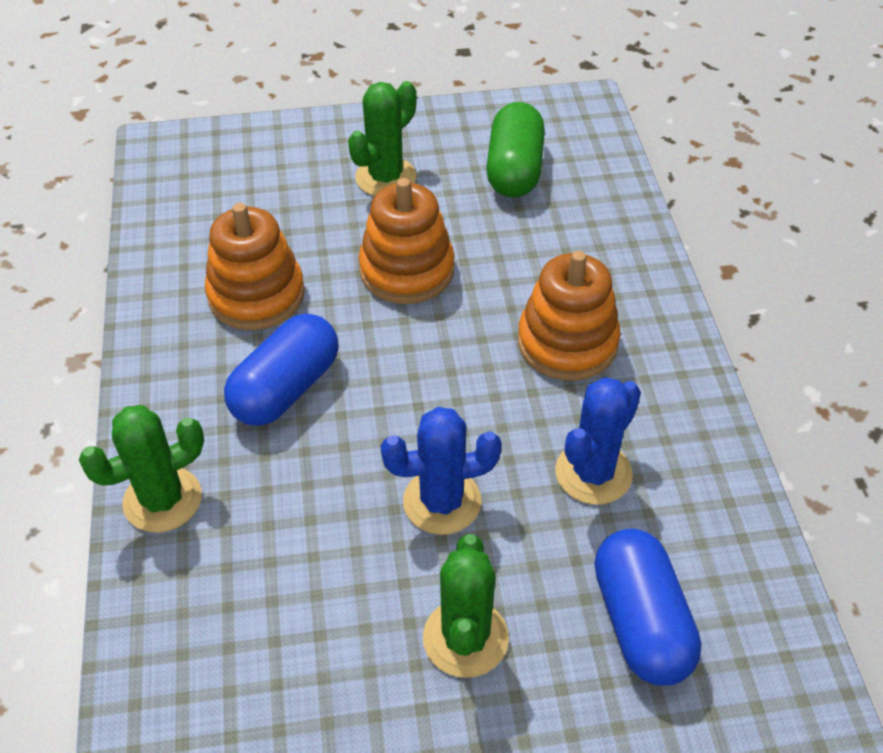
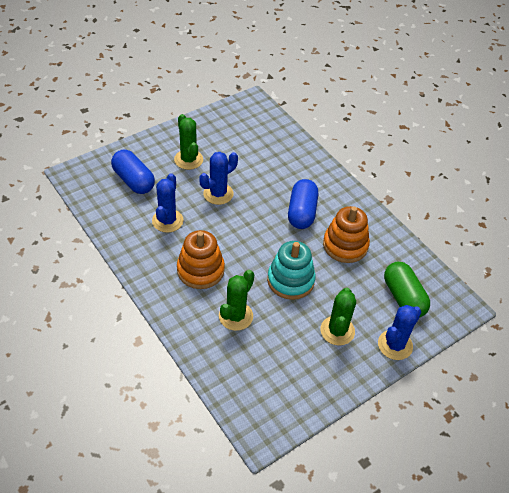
camera: 150 degrees right, 0 degrees up
(162, 500) = (312, 164): green cactus -> green cactus (236, 316)
(313, 135) = (395, 345): none -> blue cactus
(407, 270) = (290, 280): orange stacking toy -> turquoise stacking toy
(514, 170) = (275, 363): green capsule -> green capsule (403, 297)

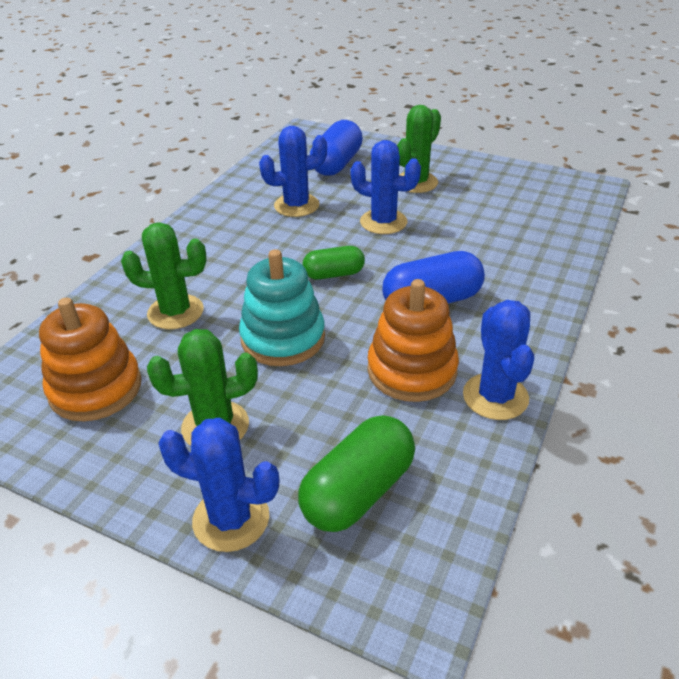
camera: 65 degrees right, 10 degrees down
(200, 270) = (235, 256): orange stacking toy -> orange stacking toy (95, 388)
(251, 237) = (334, 274): none -> green capsule
(378, 228) = (495, 397): none -> blue cactus

